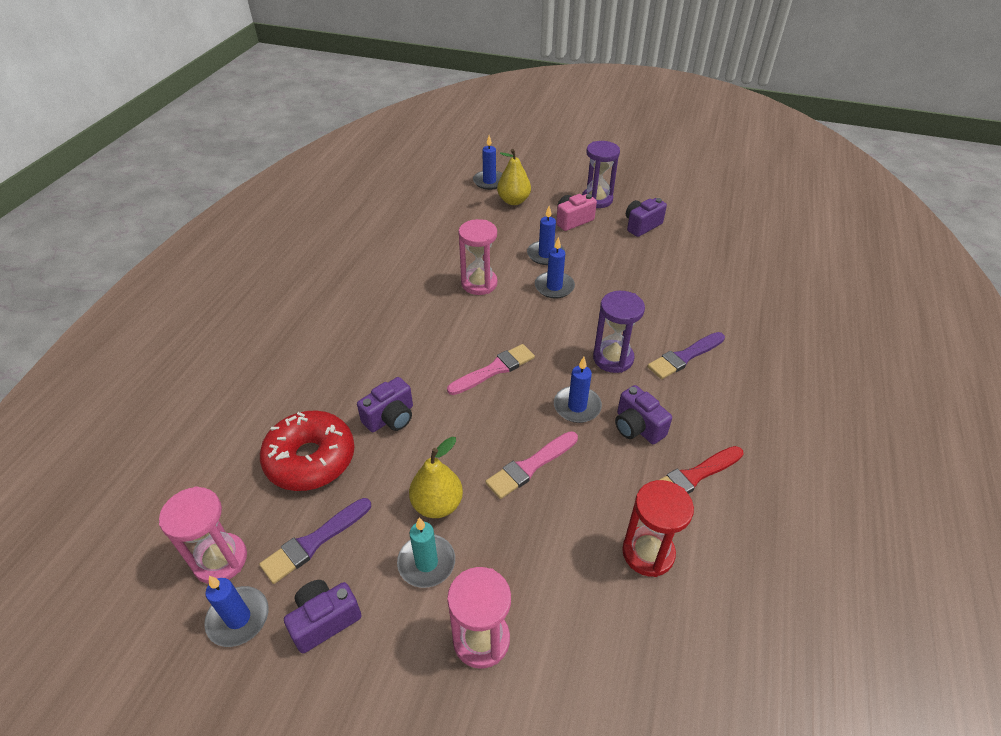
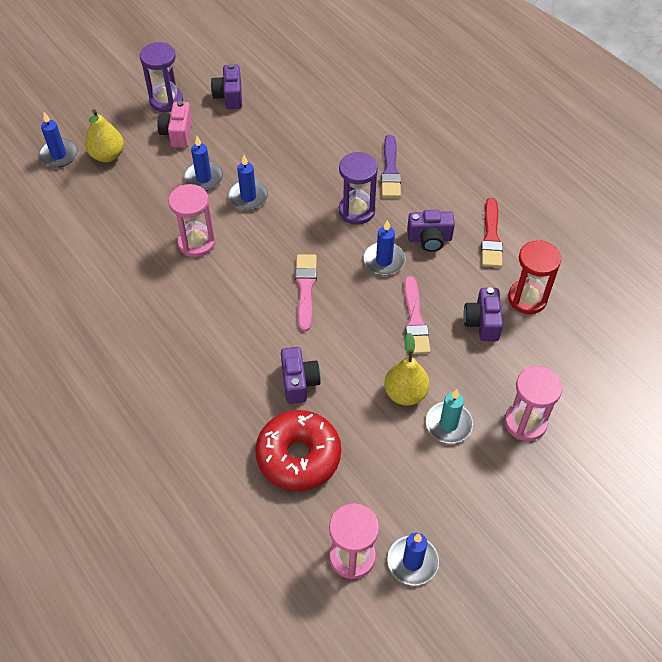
camera: 55 degrees left, 10 degrees up
(314, 542) = (381, 487): purple brush -> none
(324, 620) = (451, 507): purple camera -> purple camera (482, 322)

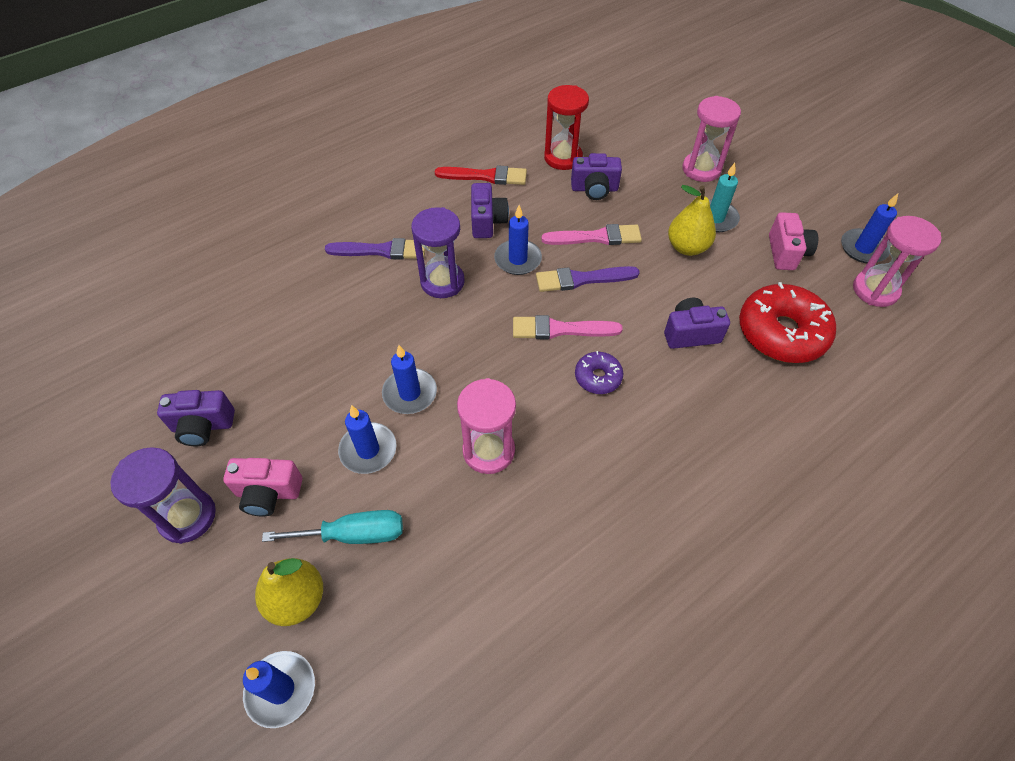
camera: 90 degrees left, 0 degrees up
(144, 176) = (354, 534): none -> turquoise screwdriver
(256, 311) = (598, 377): none -> purple donut
(361, 306) = (582, 279): none -> purple brush
(402, 482) = (786, 253): none -> pink camera

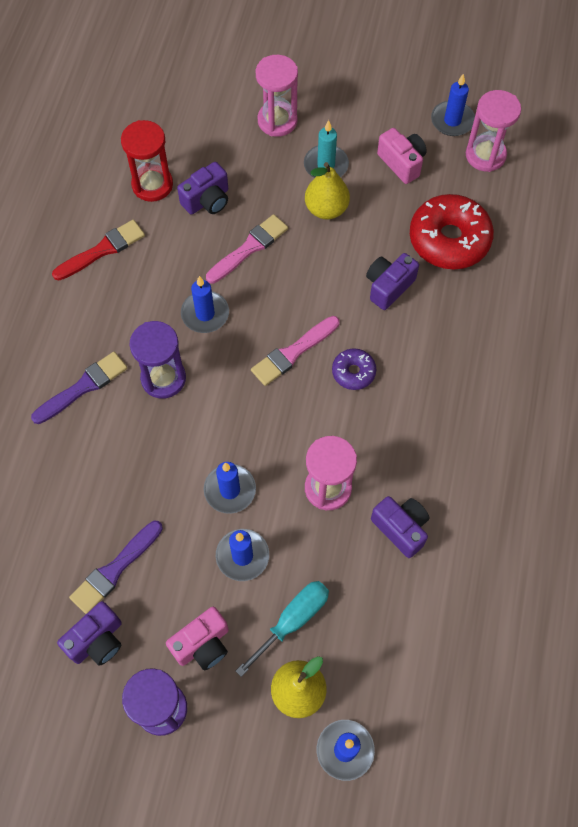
camera: 40 degrees left, 10 degrees up
(487, 222) = (147, 295): purple camera -> purple camera (401, 528)
(582, 279) = (271, 296): purple brush -> purple brush (115, 569)

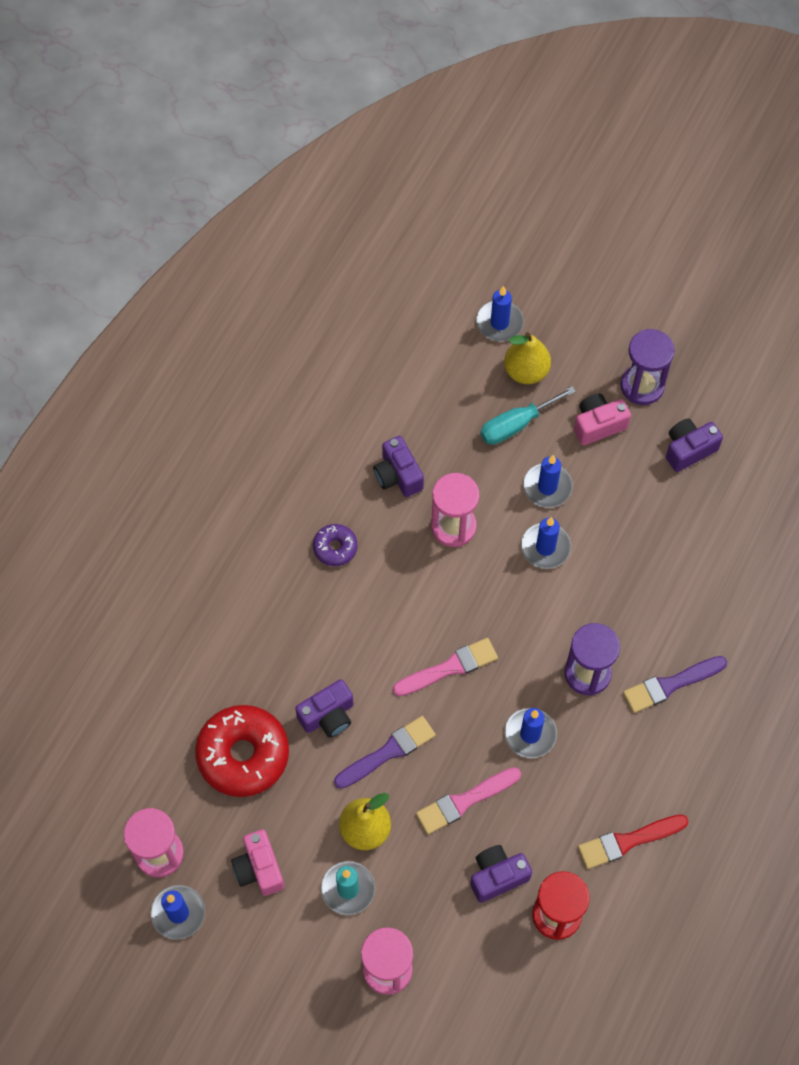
camera: 165 degrees left, 0 degrees up
(115, 569) = (664, 503): purple brush -> purple brush (388, 752)
(353, 372) = (394, 632): purple donut -> purple donut (335, 548)

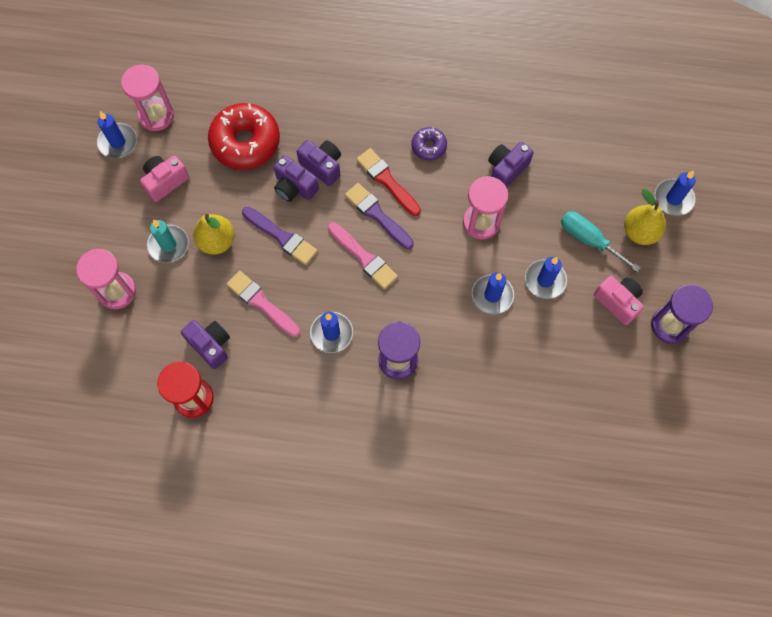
camera: 70 degrees right, 5 degrees up
(628, 841) = (269, 434): red brush -> red brush (387, 180)
(670, 684) = (413, 428): purple brush -> purple brush (377, 215)
(688, 450) = (628, 380): purple camera -> purple camera (322, 166)

